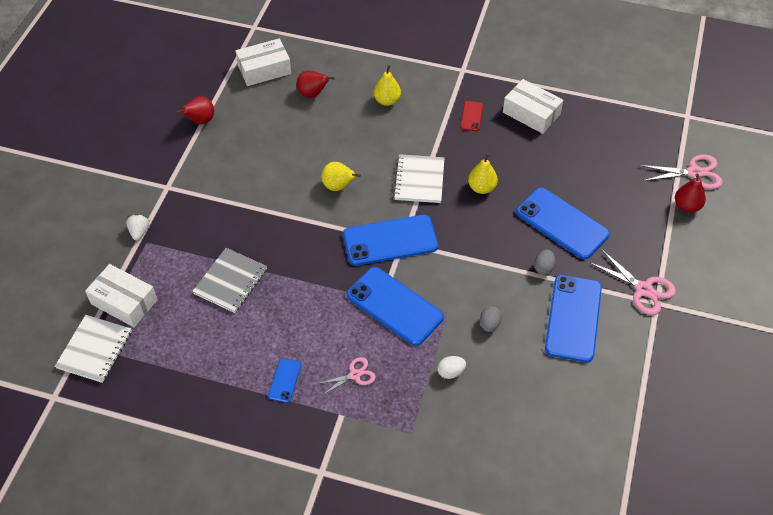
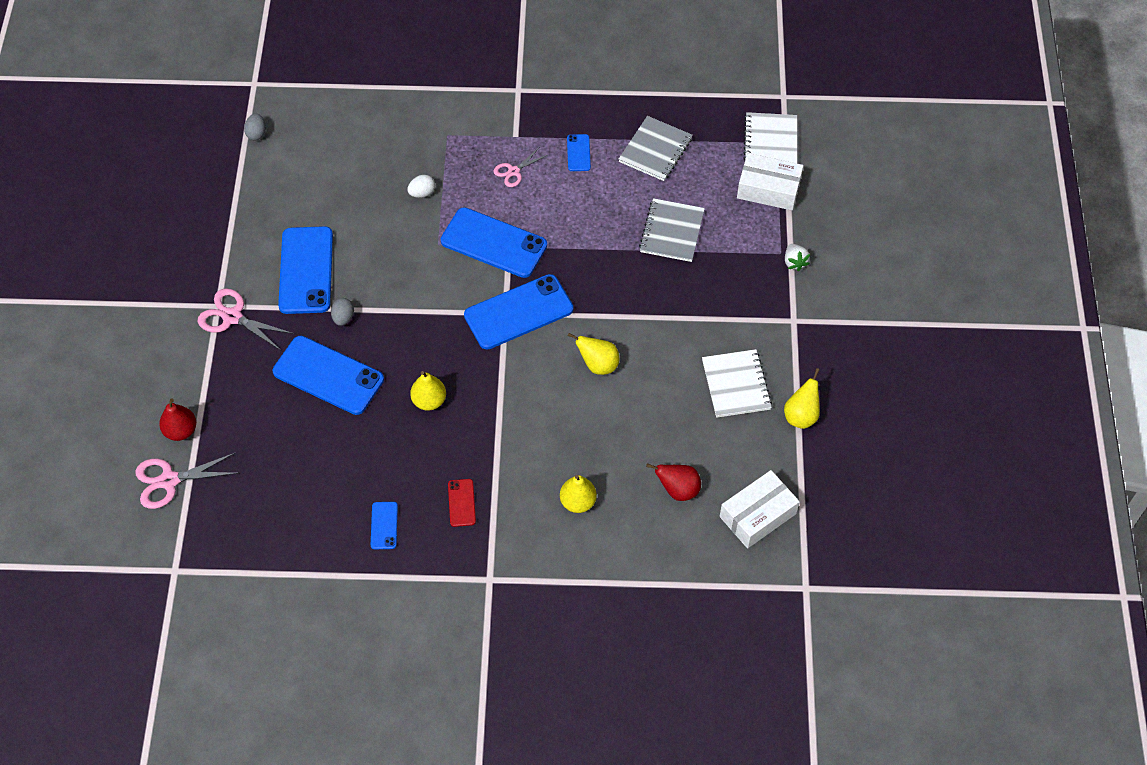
camera: 165 degrees right, 5 degrees up
(200, 121) = (801, 416): red pear -> yellow pear
(209, 366) = (655, 150): none -> grey notebook
(419, 180) = (505, 394): white notebook -> white notebook (736, 385)
(489, 324) = (392, 245): grey egg -> grey egg (256, 133)
(531, 113) = (384, 525): white box -> blue phone

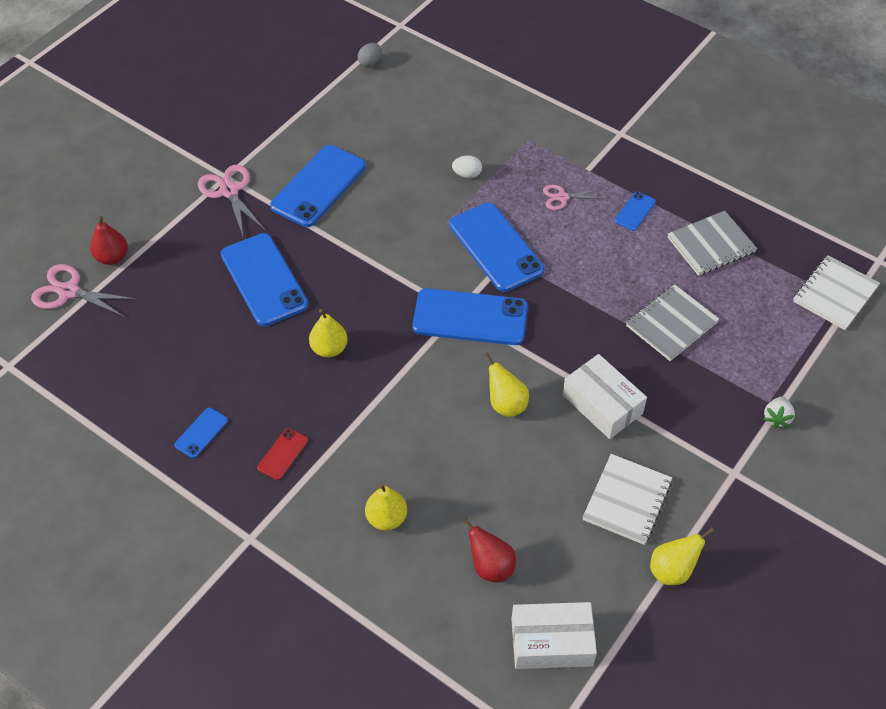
camera: 35 degrees right, 5 degrees down
(343, 318) = (316, 240): grey egg -> none
(768, 189) = (800, 336): white box -> white box (602, 404)

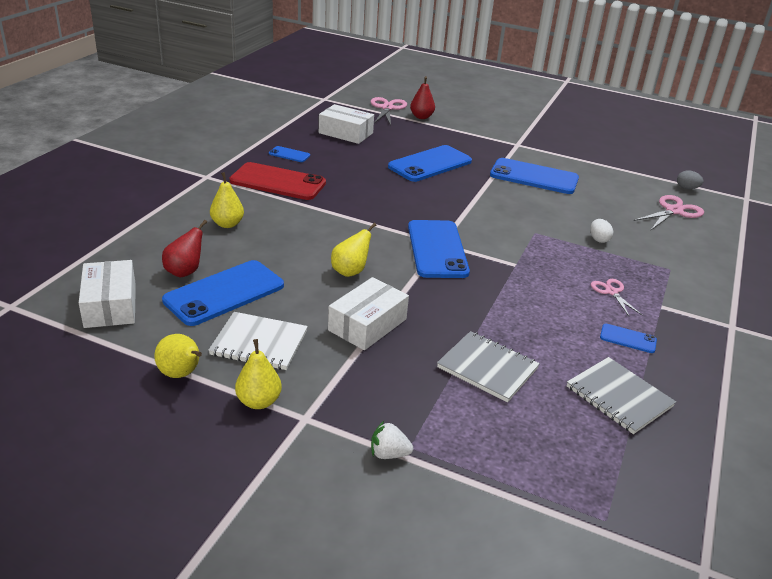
camera: 75 degrees right, 20 degrees down
(145, 356) = (345, 133): none -> white box
(229, 191) = (504, 146): pink scissors -> pink scissors (674, 211)
(283, 454) = (278, 182): red phone -> red phone, size x2.16
(329, 349) = (377, 192): yellow pear -> yellow pear (259, 401)
(496, 247) = (524, 258): blue phone -> blue phone (224, 293)
(835, 294) = (610, 515): white notebook -> none

